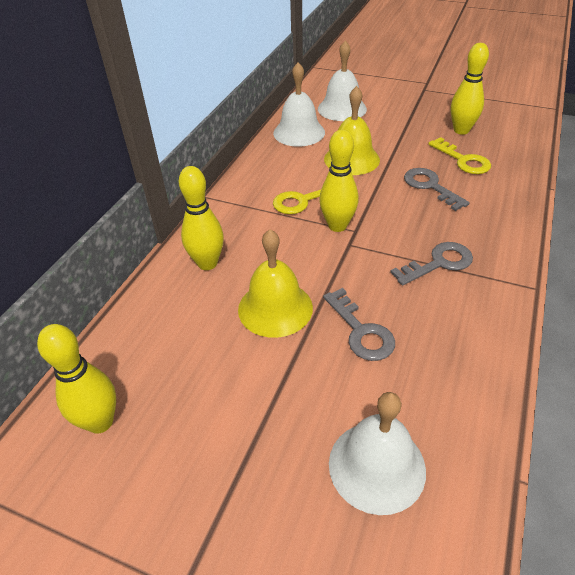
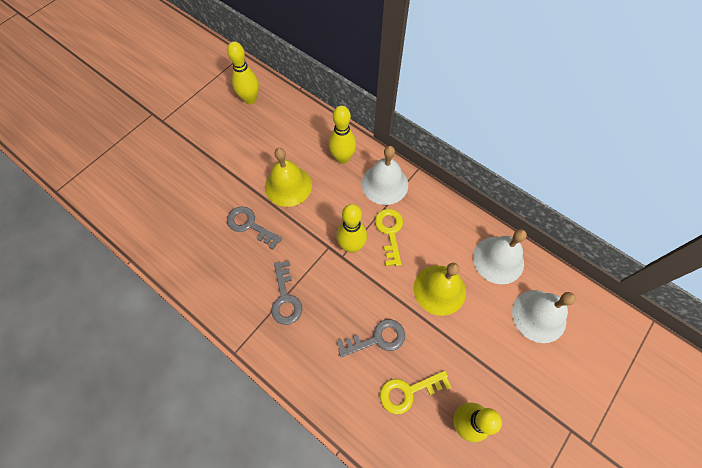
camera: 105 degrees right, 20 degrees up
(361, 331) = (250, 225): grey key -> grey key turned 45 degrees clockwise
(377, 466) = (170, 202): white bell -> white bell (384, 184)

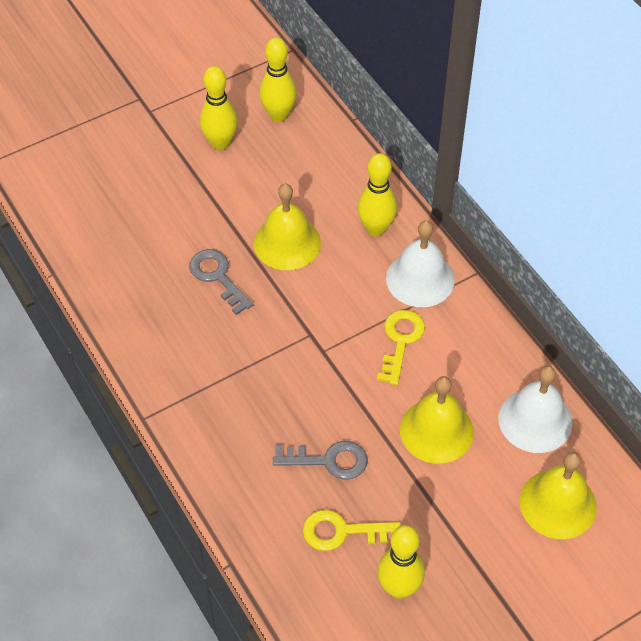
camera: 20 degrees right, 10 degrees down
(285, 298) = (230, 377): grey key -> none
(351, 246) = (341, 342): yellow bowling pin -> yellow bowling pin (220, 143)
(539, 316) = (558, 504): white bell -> yellow bell

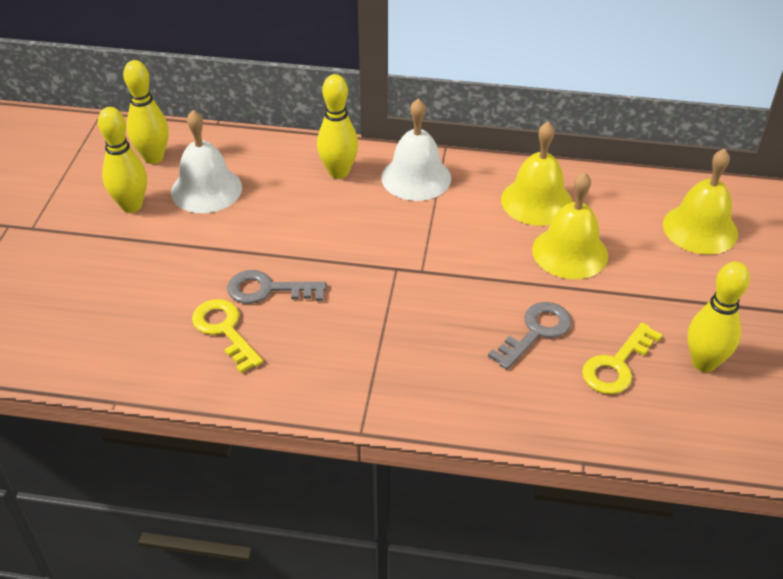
camera: 50 degrees left, 10 degrees down
(287, 243) = (287, 227): yellow bell -> yellow bell (536, 201)
(400, 341) = (463, 222): yellow key -> yellow key (224, 330)
(535, 420) = (613, 196): white bell -> white bell (206, 189)

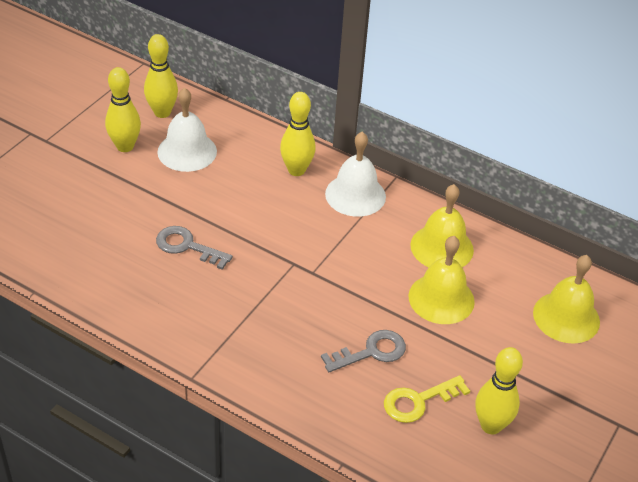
camera: 20 degrees right, 0 degrees up
(224, 330) = (138, 266): yellow key -> none

